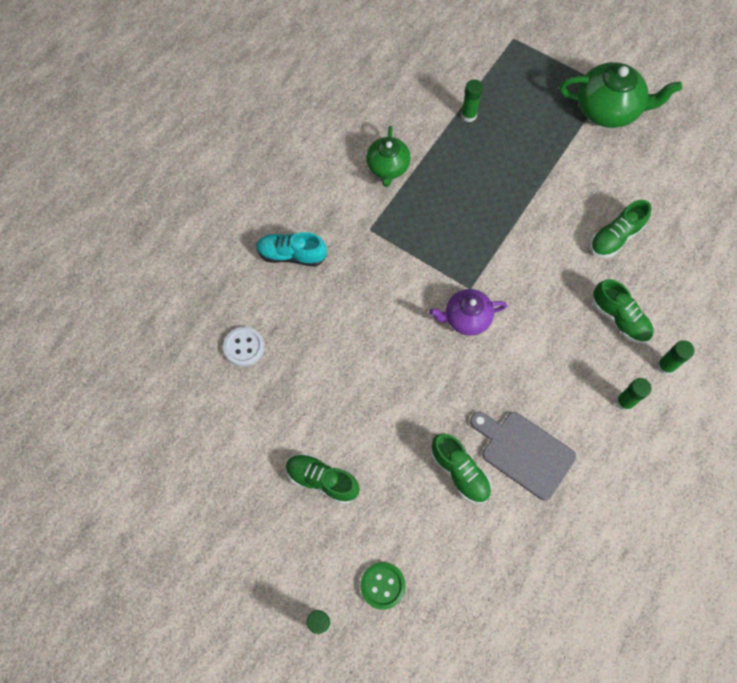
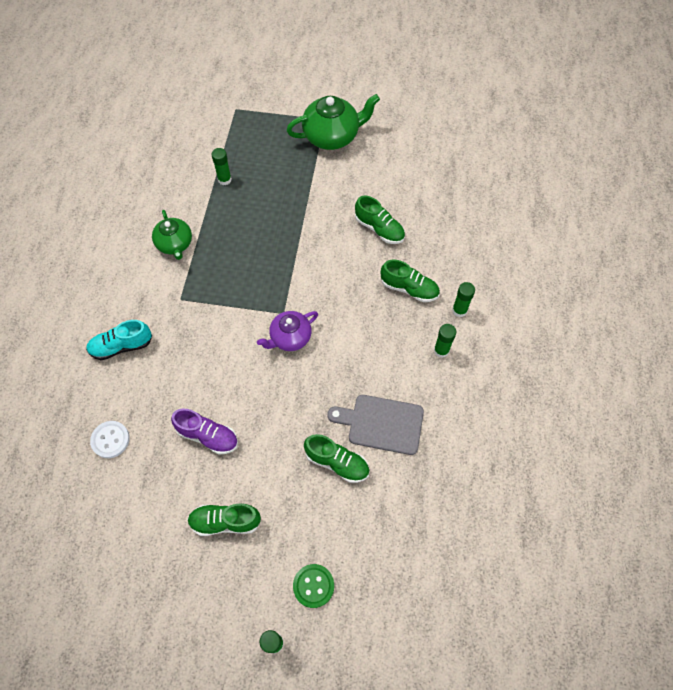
camera: 25 degrees left, 5 degrees down
(340, 385) = (208, 436): none -> purple shoe
(615, 237) = (379, 229): green shoe -> green shoe turned 75 degrees counterclockwise

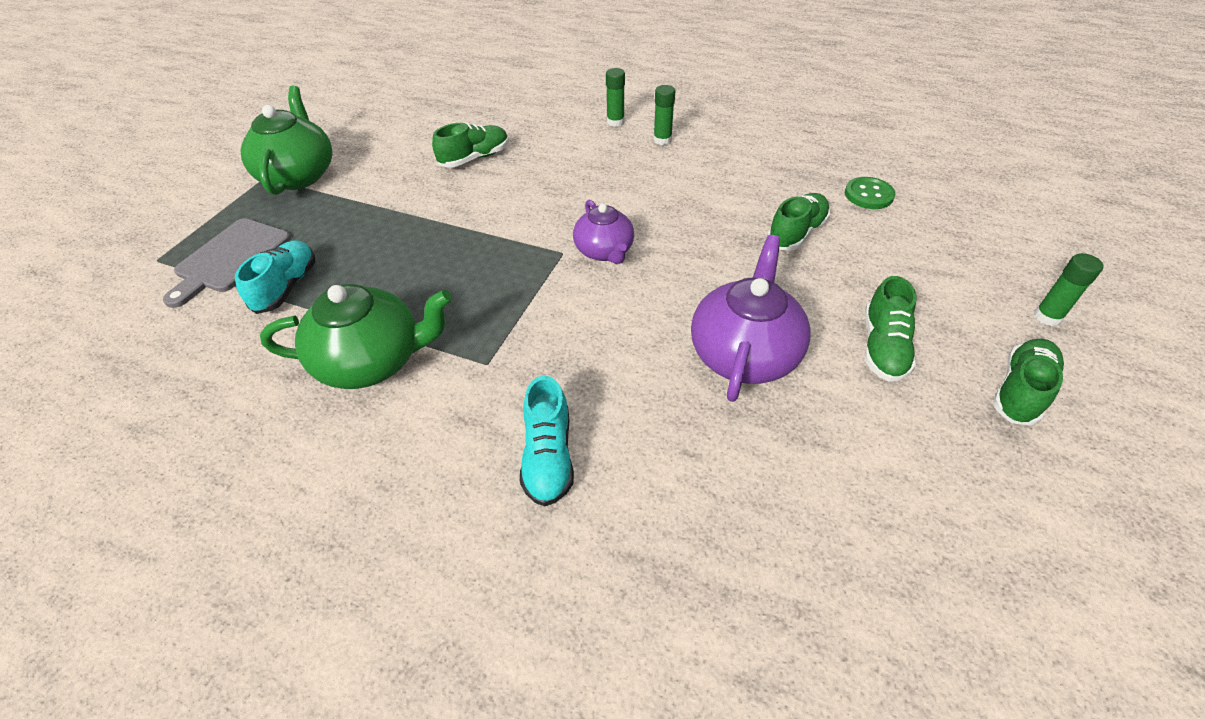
camera: 75 degrees left, 15 degrees down
(110, 440) = (736, 488): white button -> none
(175, 244) = (373, 361): green teapot -> green teapot, size x1.58
(208, 436) = (744, 353): purple shoe -> purple teapot
(224, 180) = (286, 287): green glue stick -> turquoise shoe
(313, 586) = (963, 273): green button -> green button (868, 195)
(381, 423) = (747, 192): grey cutting board -> grey cutting board (230, 258)
(409, 288) = (572, 149): green shoe -> green shoe (1020, 391)

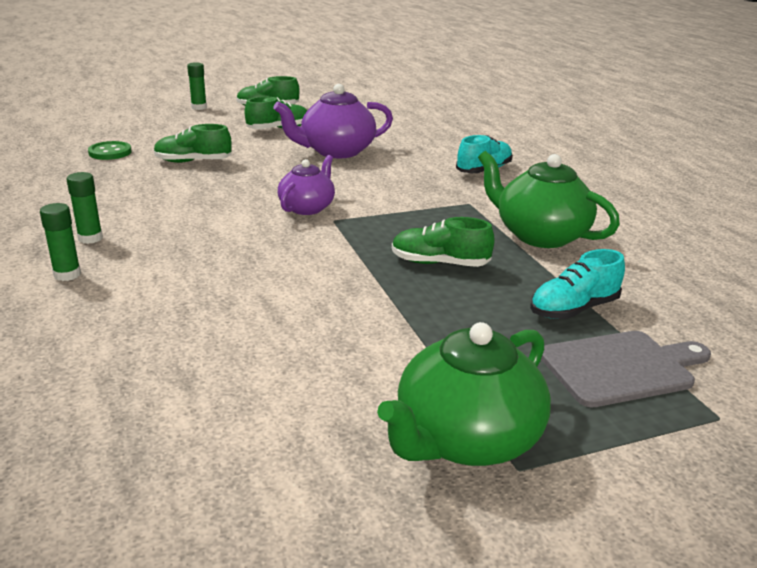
camera: 135 degrees left, 20 degrees down
(475, 158) = (250, 324): green shoe -> green shoe (439, 263)

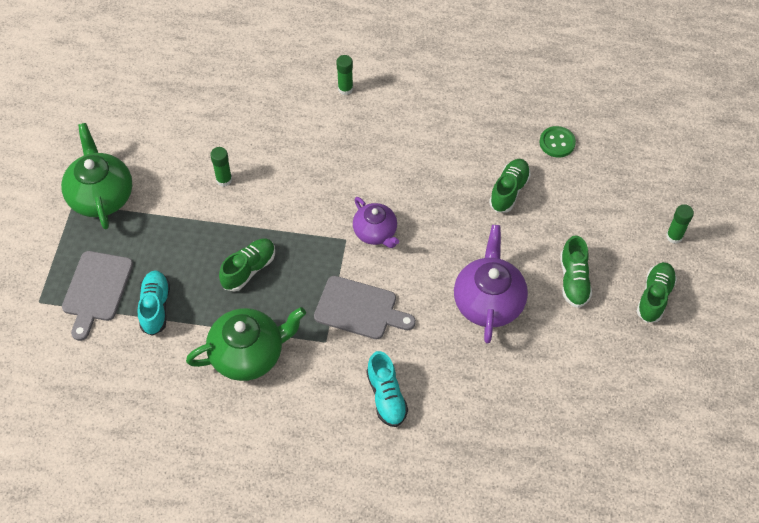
camera: 120 degrees right, 30 degrees up
(90, 238) = (390, 106): green glue stick -> green glue stick (224, 180)
(412, 196) = (359, 309): none -> grey cutting board

